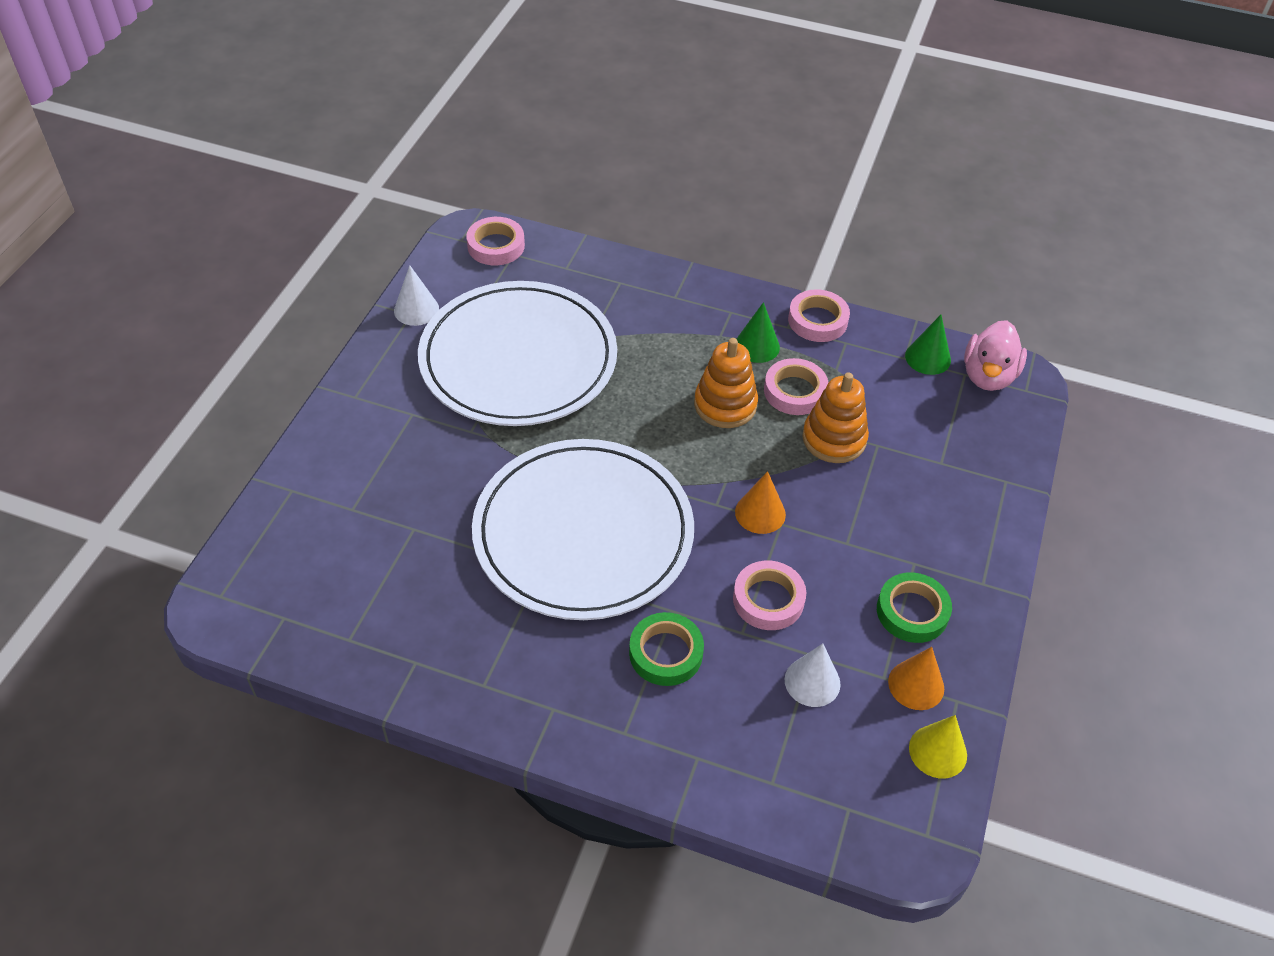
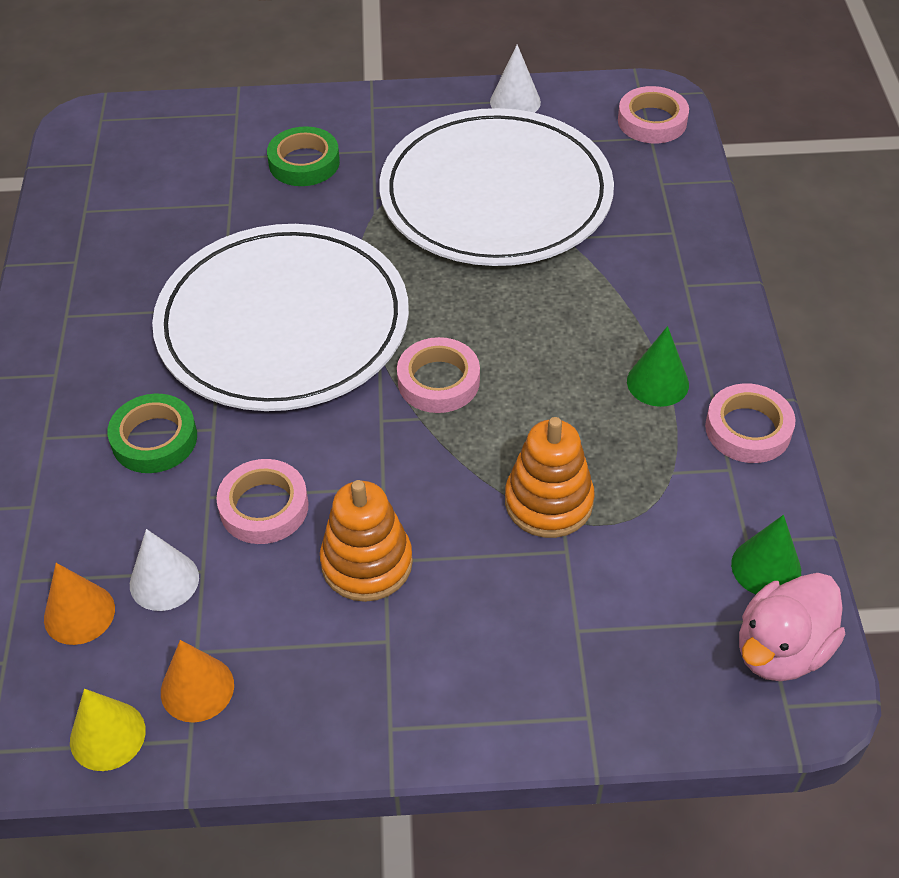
camera: 70 degrees right, 0 degrees up
(725, 405) = (539, 382): orange stacking toy -> orange stacking toy (367, 563)
(760, 513) = (388, 463): orange cone -> orange cone (79, 613)
(795, 391) = (605, 441): pink tape -> pink tape (438, 381)
(912, 611) = (308, 657): green tape -> green tape (304, 162)
(988, 376) = (781, 649): pink duck -> pink duck turned 45 degrees counterclockwise

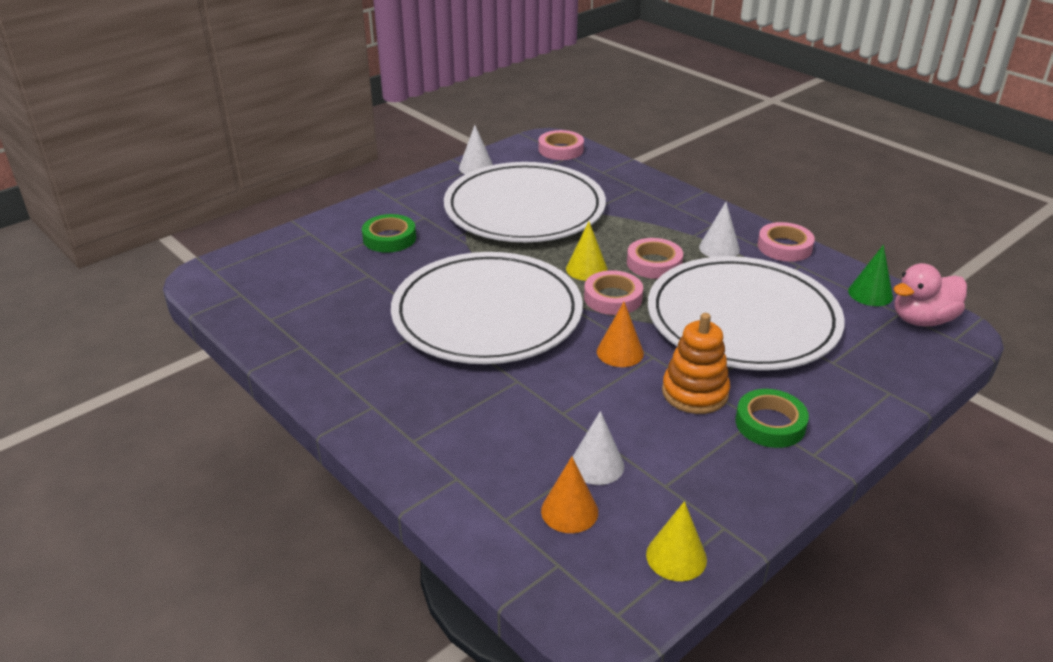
camera: 40 degrees left, 15 degrees down
(154, 439) = (488, 403): green tape -> green tape (770, 423)
(197, 688) = (692, 501): orange cone -> orange cone (620, 352)
(264, 507) = (602, 399): pink tape -> pink tape (654, 263)
(459, 323) = (586, 269): none -> yellow cone
(548, 502) = (742, 319): orange stacking toy -> white plate
(657, 382) = (719, 248): green cone -> white cone
(781, 649) = (922, 320): pink duck -> pink duck turned 60 degrees clockwise

